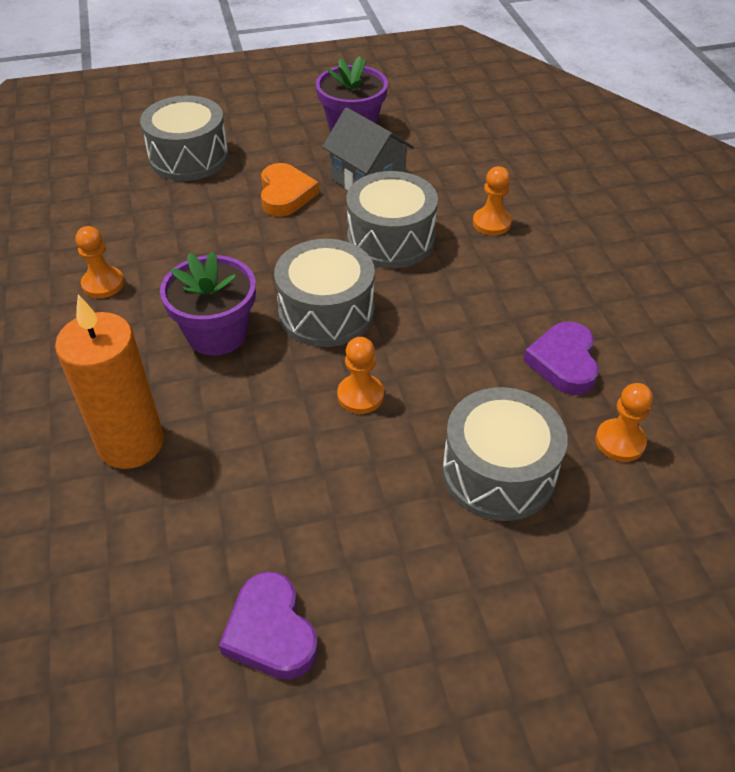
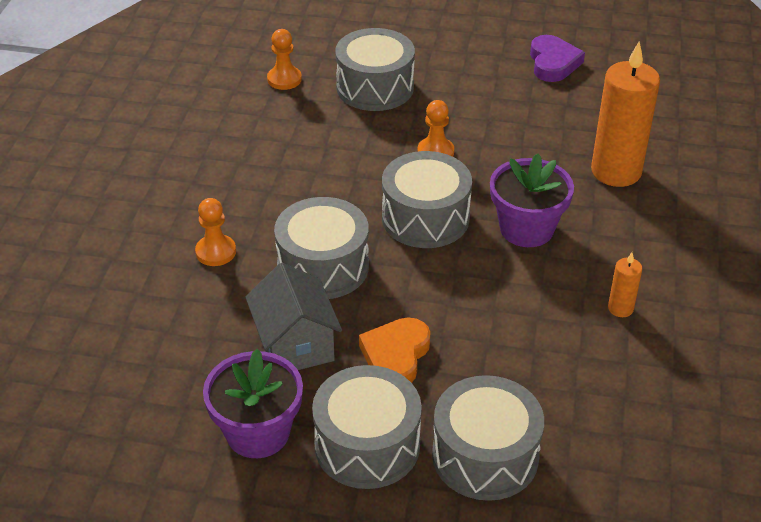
camera: 155 degrees left, 5 degrees down
(103, 284) = (620, 308): orange pawn -> orange candle
(274, 142) = (367, 445): none -> grey drum
(564, 362) = (272, 129): purple heart -> none

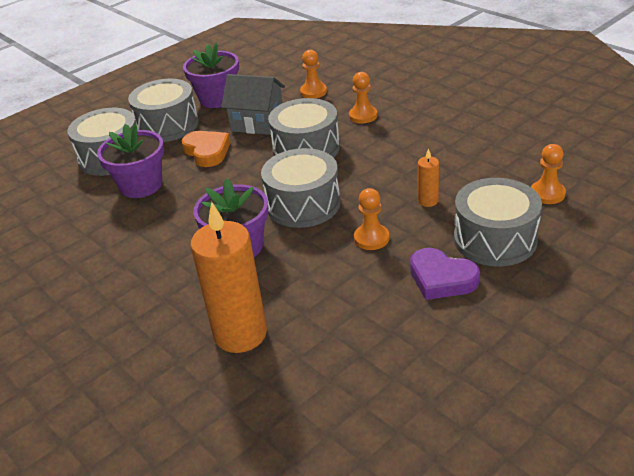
camera: 130 degrees right, 5 degrees down
(177, 330) = (313, 92): none -> orange pawn
(510, 375) = (141, 185): none -> purple flower pot
(553, 63) = (441, 385): purple heart -> purple heart (441, 278)
(620, 308) = (121, 254): orange candle -> orange candle (428, 201)

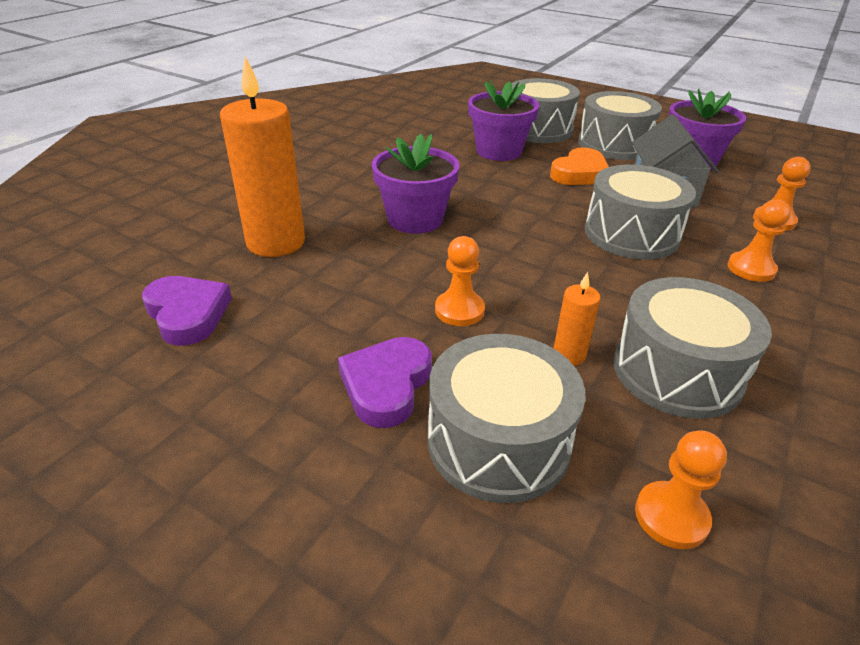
camera: 70 degrees right, 0 degrees up
(303, 204) = (510, 248): grey drum -> grey drum (677, 371)
(334, 386) = (188, 314): none -> purple heart

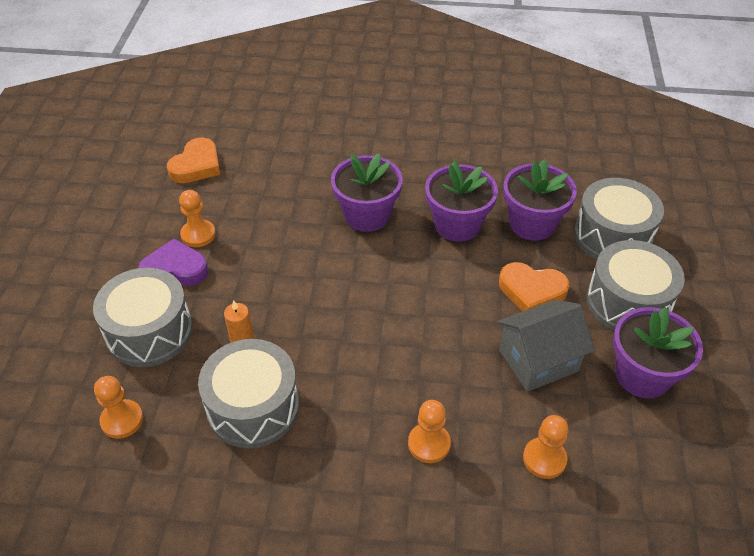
camera: 65 degrees right, 10 degrees up
(188, 314) = (196, 165): purple heart -> orange heart
(276, 242) = (290, 163): orange candle -> none
(459, 310) = (263, 277): orange pawn -> orange pawn (198, 234)
(472, 180) = (457, 225): none -> purple flower pot
(631, 234) = (435, 350): grey drum -> none

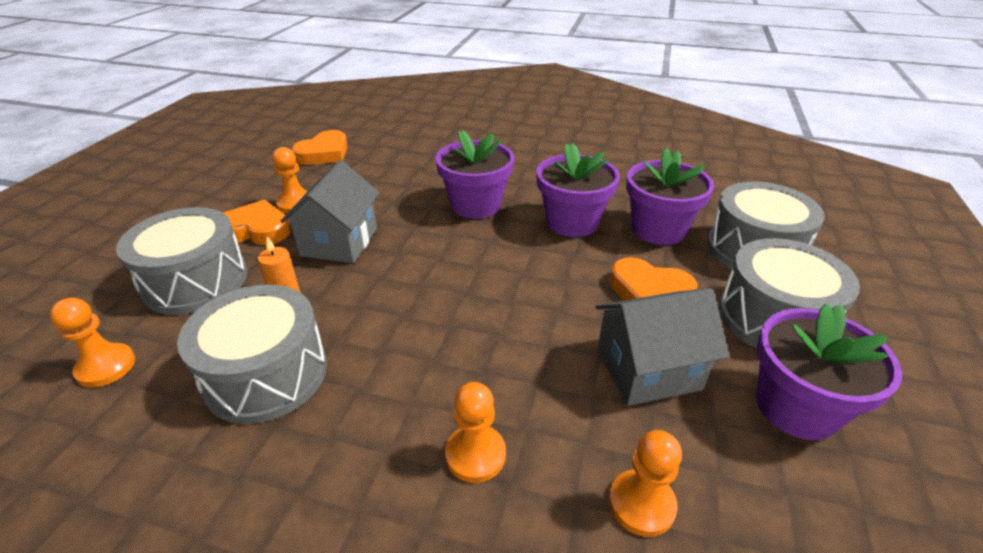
camera: 10 degrees right, 10 degrees down
(175, 270) = (255, 230): purple heart -> orange heart
(258, 273) = (339, 242): none -> grey house

